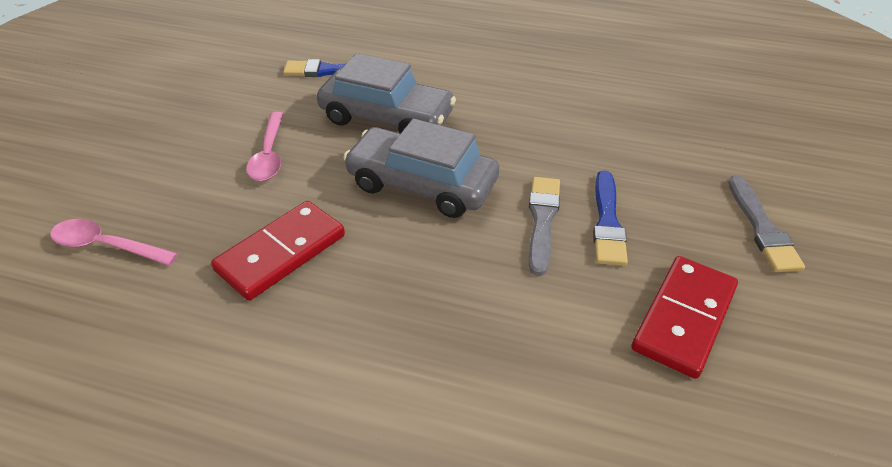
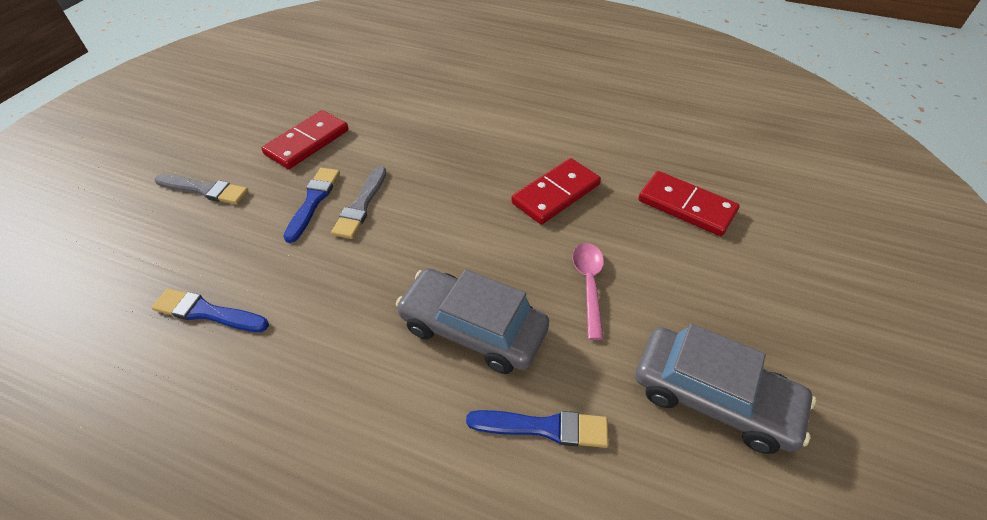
camera: 175 degrees left, 5 degrees up
(106, 246) = (686, 206): pink spoon -> red domino
(422, 185) = (447, 242): grey car -> grey car (713, 397)
(634, 115) = (207, 312): none -> blue brush
(762, 228) = (205, 190): grey brush -> grey brush turned 105 degrees clockwise

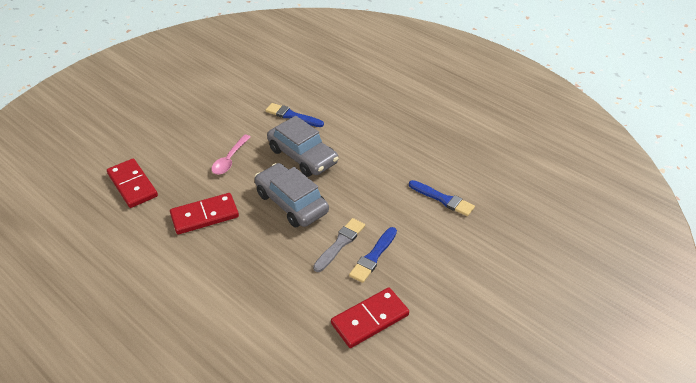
camera: 160 degrees left, 5 degrees down
(205, 190) = (455, 290): grey brush -> none
(713, 397) = (215, 107): grey car -> grey car (291, 203)

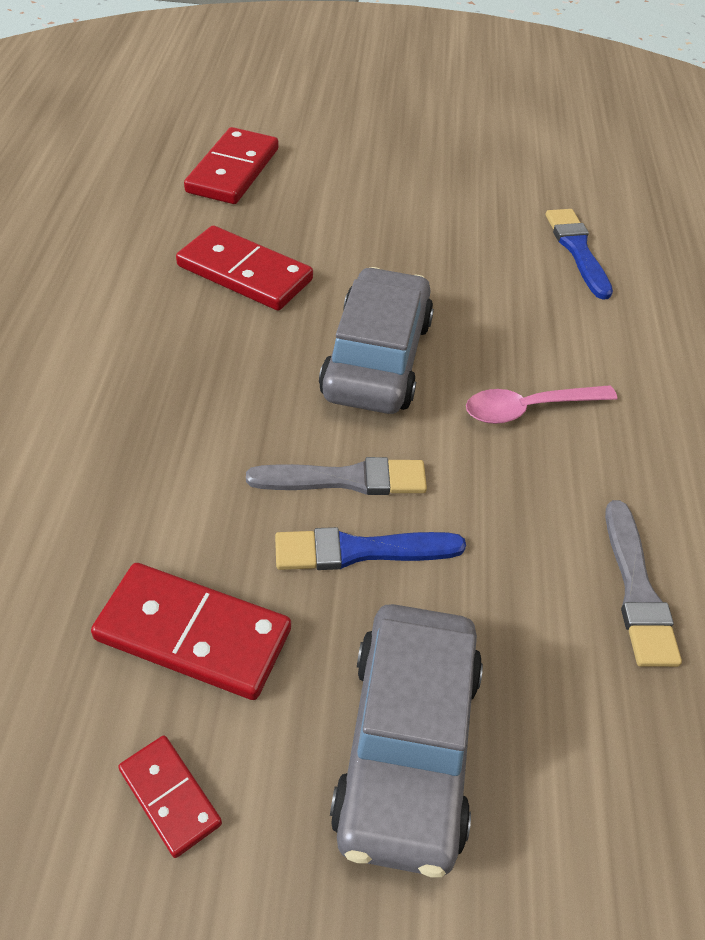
camera: 50 degrees right, 5 degrees up
(230, 159) = (392, 235): pink spoon -> pink spoon (529, 409)
(302, 156) = (501, 313): grey car -> grey car (407, 746)
(425, 354) = (170, 797): none -> red domino
(443, 199) = (637, 590): blue brush -> grey brush

